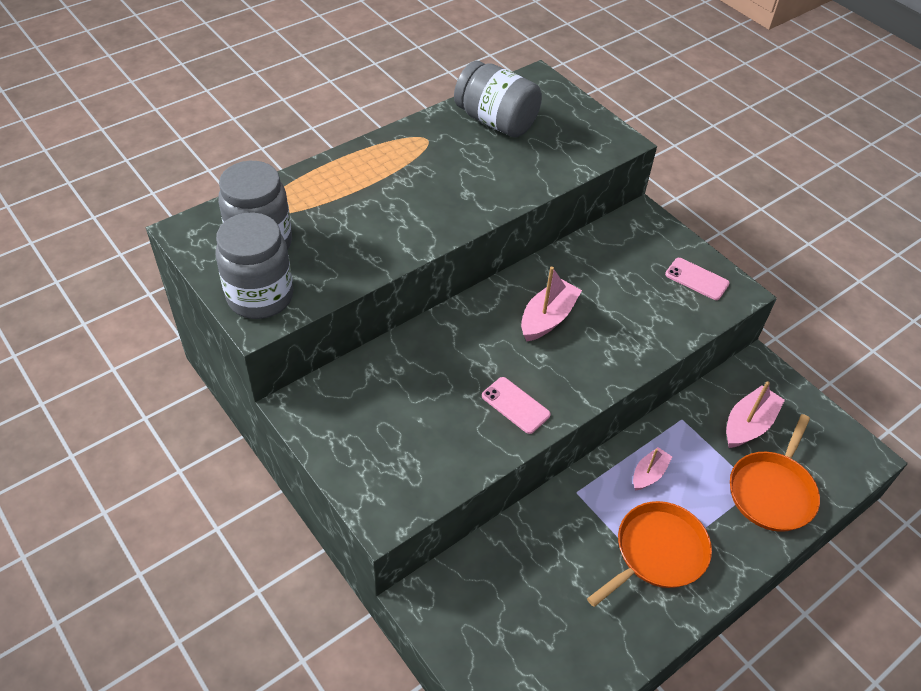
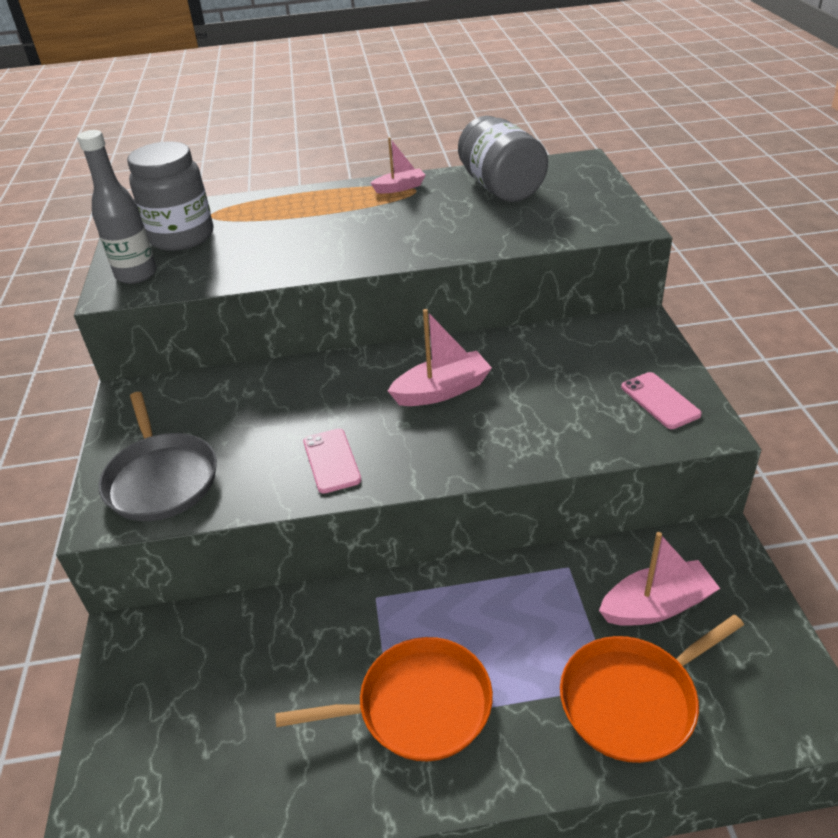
camera: 35 degrees right, 10 degrees down
(260, 297) = (136, 275): grey jar -> grey bottle
(398, 469) = (161, 479): none -> grey pan
(649, 474) = (478, 612): pink boat -> pink boat (399, 188)

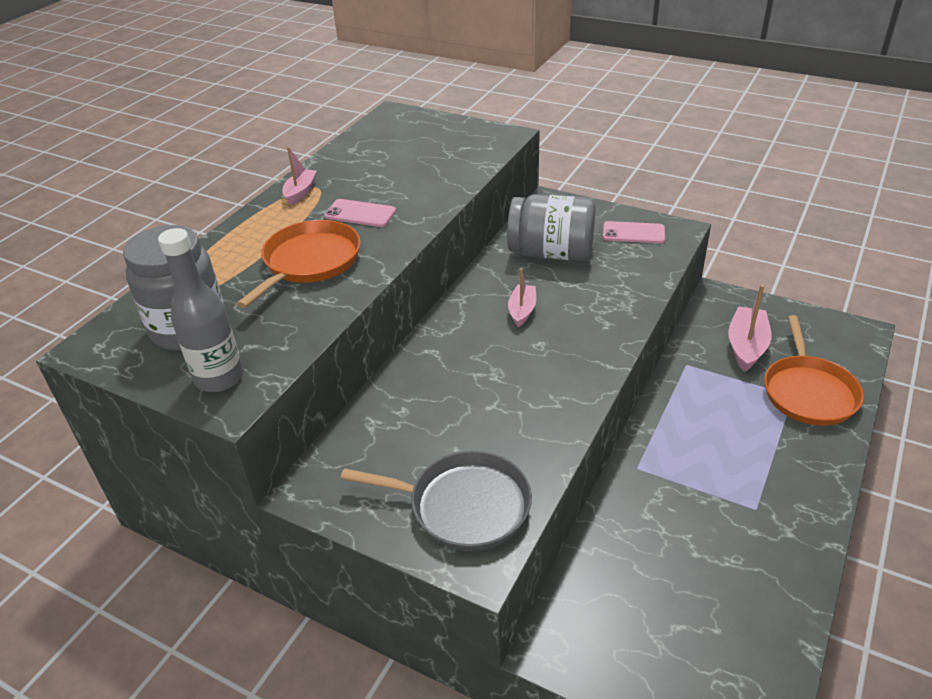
camera: 55 degrees left, 0 degrees up
(331, 461) = (544, 396): pink phone -> pink phone (360, 214)
(417, 706) = (751, 489): orange pan -> orange pan (309, 262)
(442, 390) = (522, 311): pink boat -> pink boat, size x0.63
(501, 187) = (376, 154): grey jar -> grey jar (551, 253)

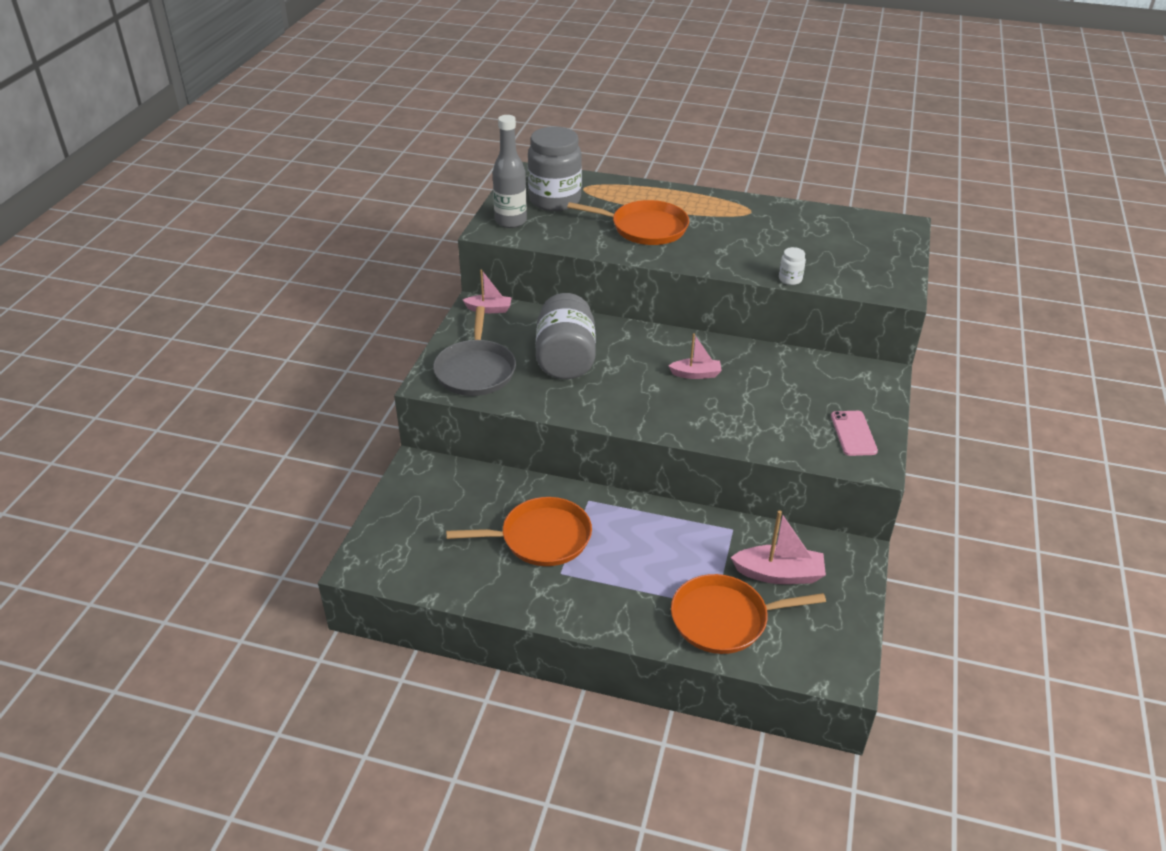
camera: 75 degrees right, 0 degrees up
(300, 192) = (739, 206): pink boat -> pink boat (489, 309)
(360, 214) = (720, 237): pink phone -> none
(462, 185) = (790, 279): none -> white jar
(551, 253) = (791, 383): grey jar -> grey jar (565, 359)
(699, 520) = (541, 538): none -> orange pan

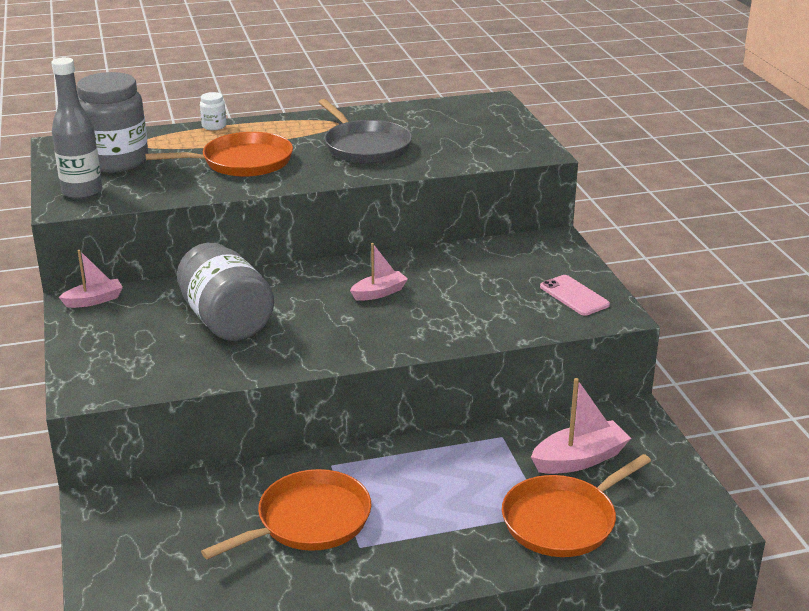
camera: 30 degrees left, 10 degrees down
(475, 370) = (129, 363): grey pan -> grey pan (365, 146)
(790, 279) = (431, 168): white jar -> white jar (214, 126)

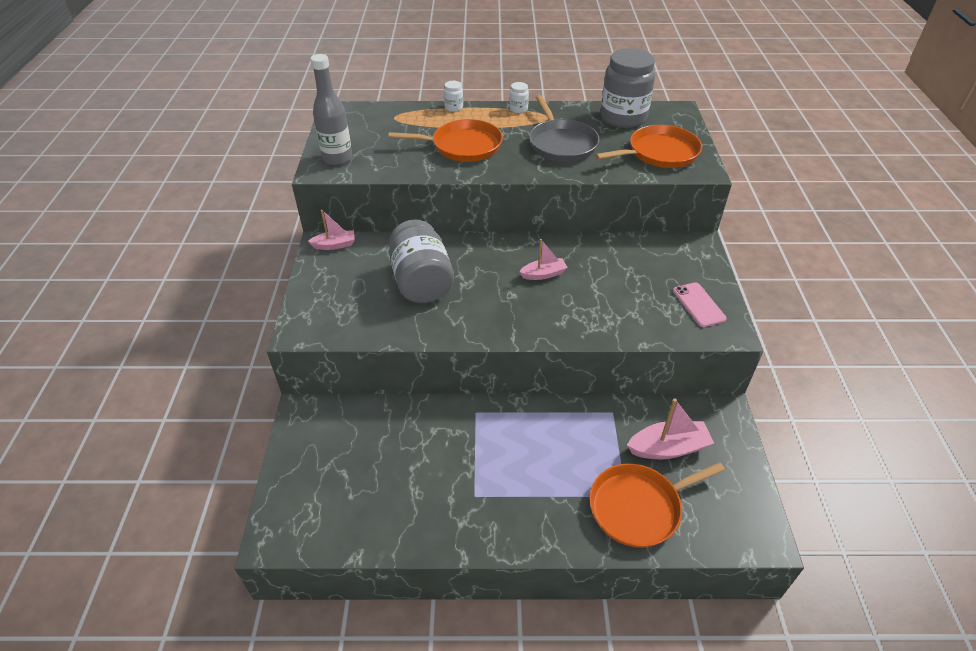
camera: 15 degrees right, 15 degrees up
(116, 161) = (372, 132): grey jar -> grey jar (623, 118)
(298, 119) = (518, 109): none -> white jar
(309, 521) = (444, 462): orange pan -> orange pan (659, 153)

